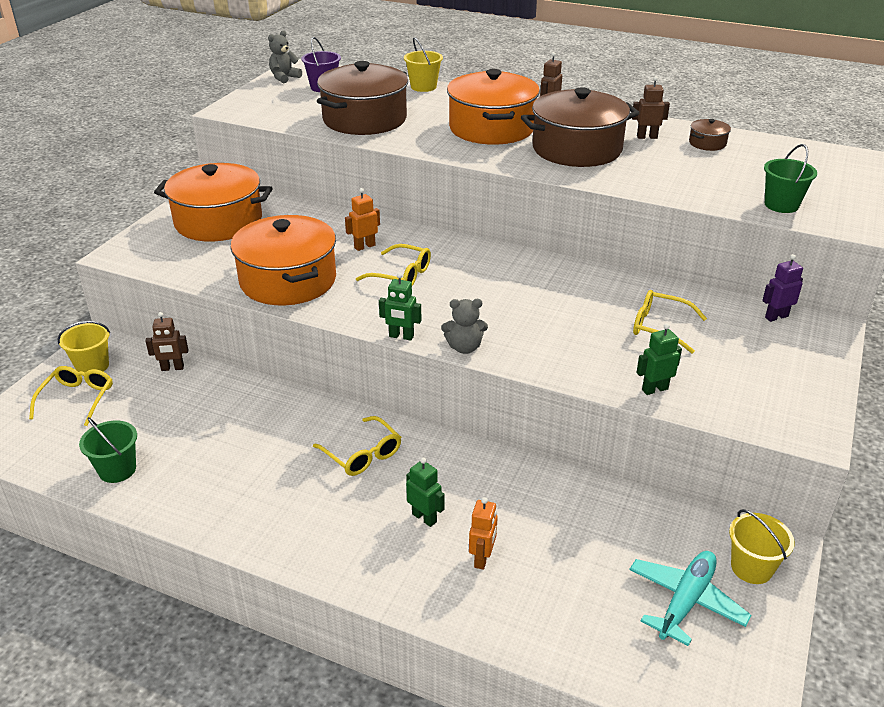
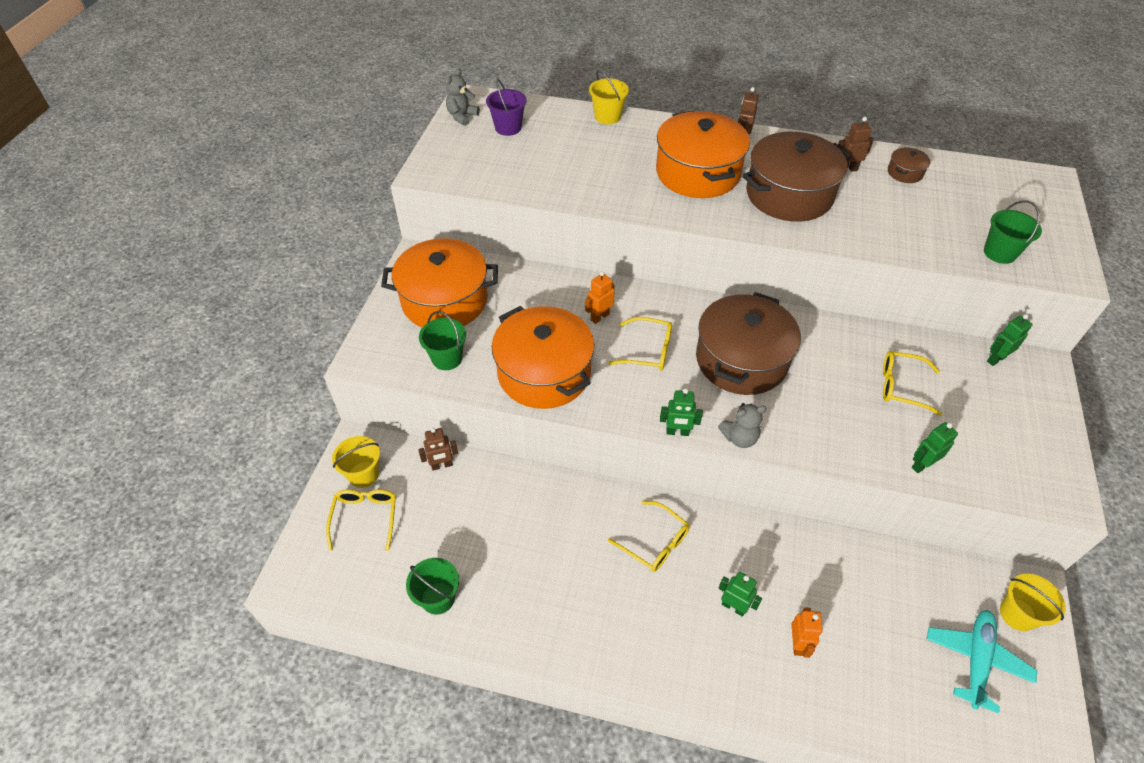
camera: 10 degrees left, 15 degrees up
(198, 261) = (447, 358): none -> green bucket
(364, 119) = (569, 173): brown pot -> brown pot (741, 360)
(776, 317) = (996, 359): purple robot -> green robot

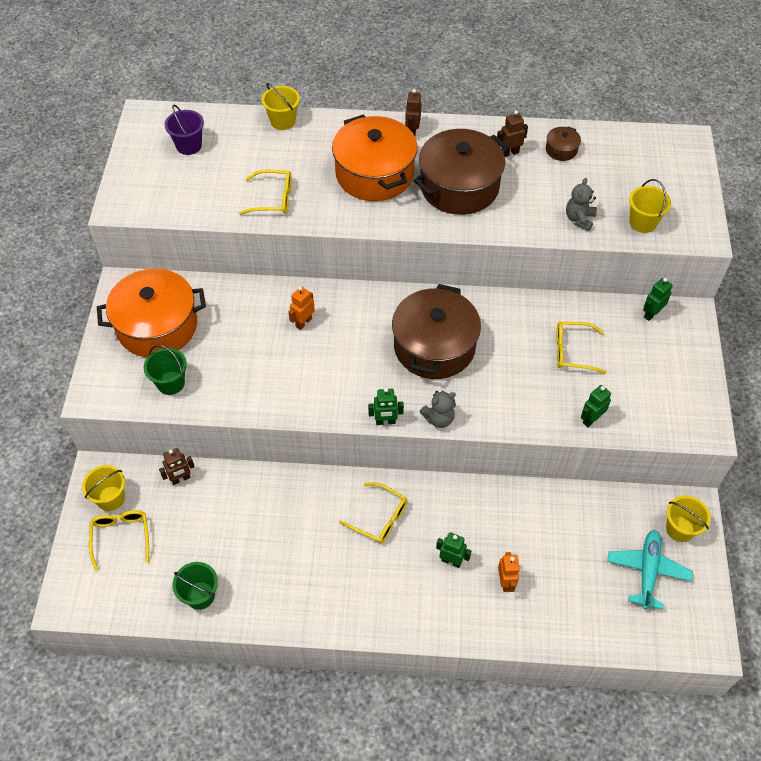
camera: 10 degrees left, 5 degrees up
(462, 116) = (141, 138): grey teddy bear -> grey teddy bear (579, 219)
(544, 373) = (261, 384): orange pot -> none
(648, 350) = (351, 349): yellow glasses -> yellow glasses (273, 198)
(999, 253) = (643, 222): green bucket -> yellow bucket

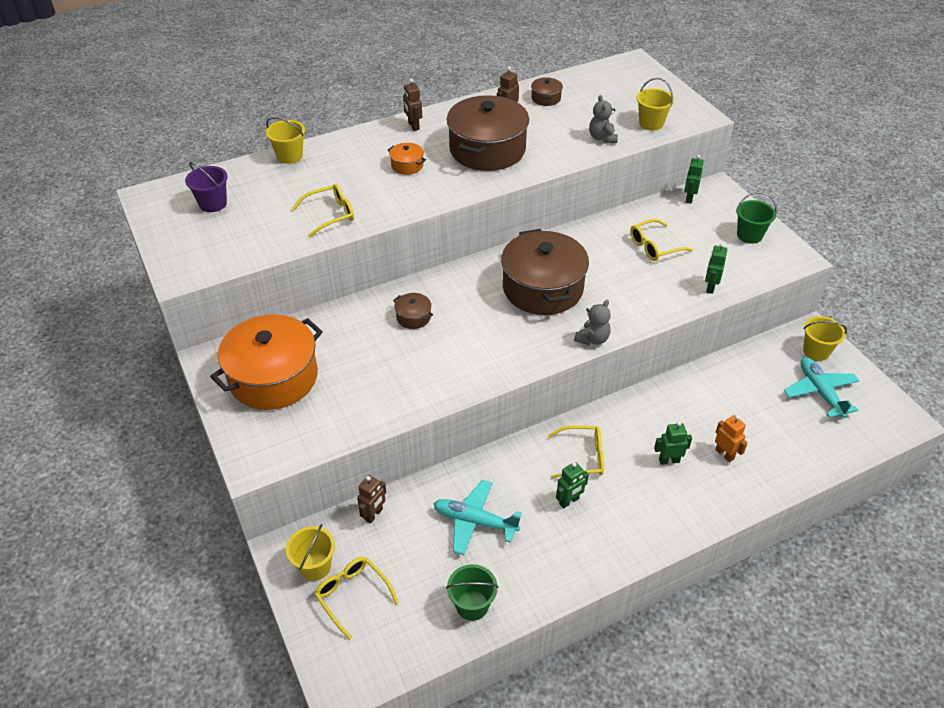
camera: 30 degrees left, 10 degrees down
(171, 383) = (325, 418): green bucket -> green bucket (749, 235)
(252, 527) = (475, 521): none -> turquoise plane
(303, 322) = (413, 317): orange robot -> brown pot
(374, 174) = (407, 165): orange pot -> orange pot, size x0.42
(385, 421) = (550, 361): green robot -> green robot (569, 501)

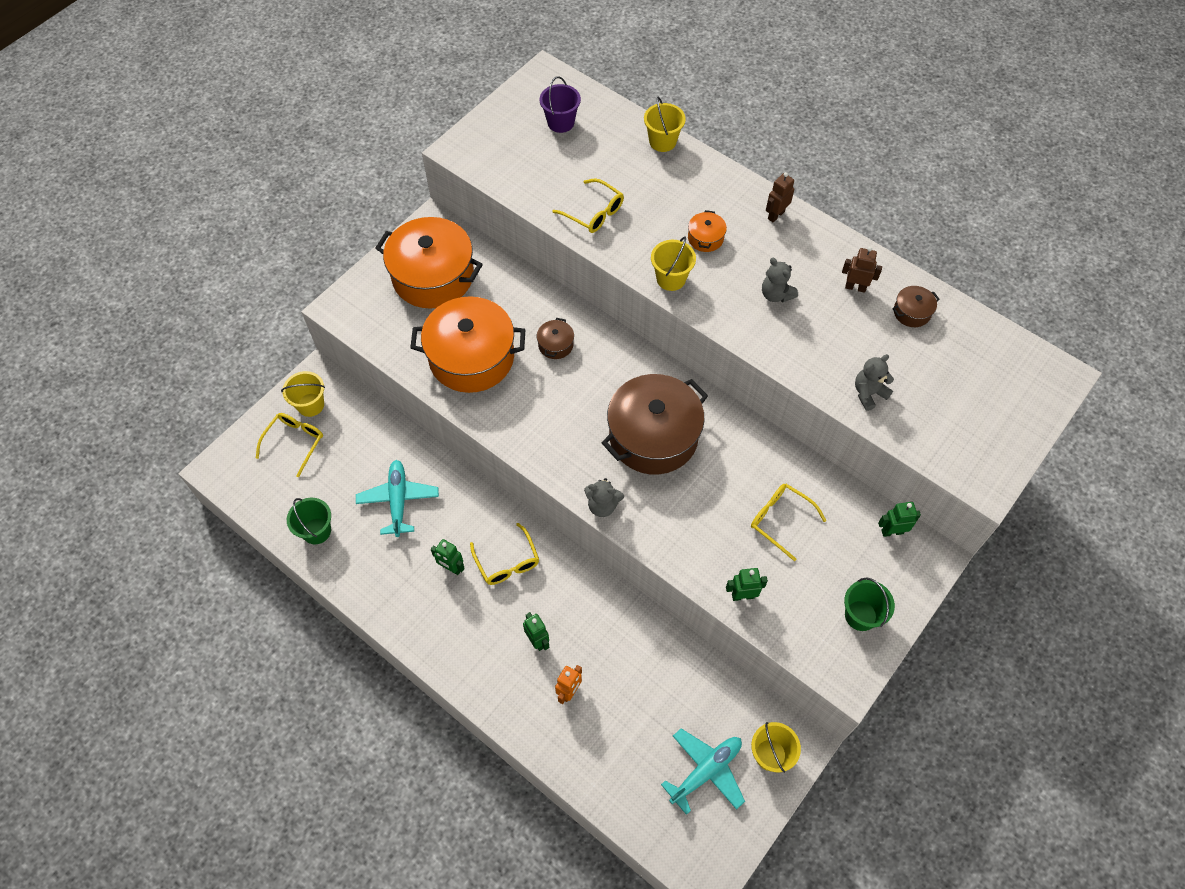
camera: 65 degrees right, 15 degrees up
(374, 514) = (375, 423): brown robot -> none
(387, 377) = (471, 357): none -> orange pot
(487, 149) = (776, 294): brown pot -> grey teddy bear
(651, 123) = (932, 434): yellow bucket -> yellow bucket (671, 279)

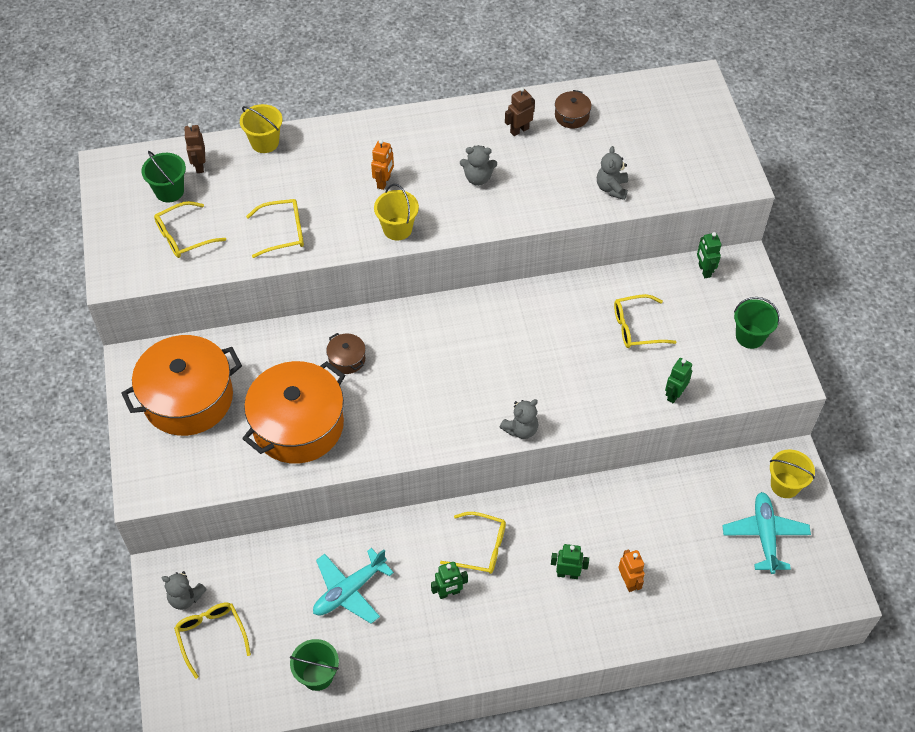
camera: 50 degrees left, 5 degrees down
(310, 405) = (185, 597): yellow bucket -> grey teddy bear
(398, 500) = (349, 590): turquoise plane -> turquoise plane turned 75 degrees counterclockwise
(530, 160) = (184, 236): none -> yellow glasses
(560, 122) = (169, 191): purple bucket -> green bucket
(653, 436) = (493, 354): brown pot -> none
(705, 238) = (384, 182): orange pot -> orange robot
(776, 215) = (409, 127): brown robot -> brown robot (199, 166)
(892, 531) = (704, 270): green robot -> green robot turned 45 degrees counterclockwise

